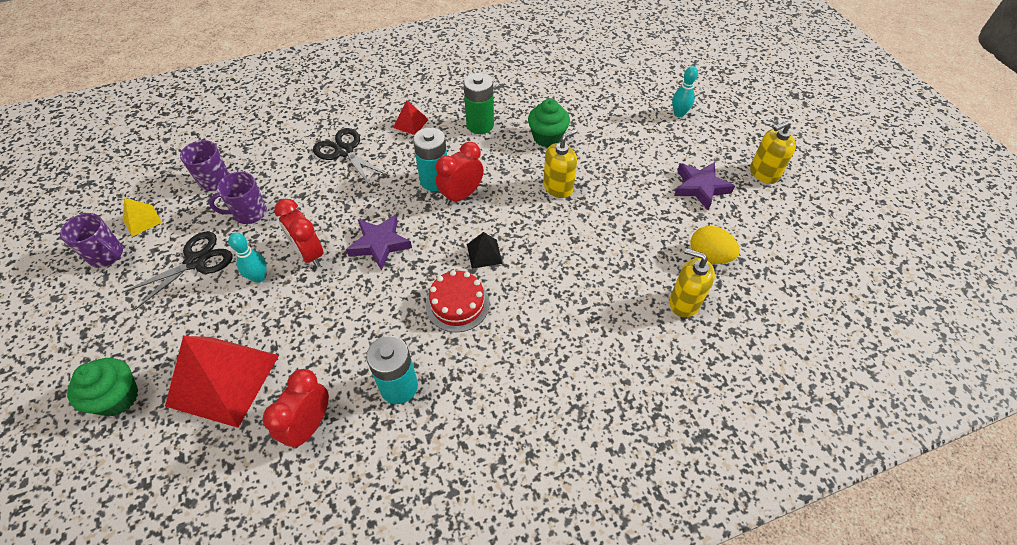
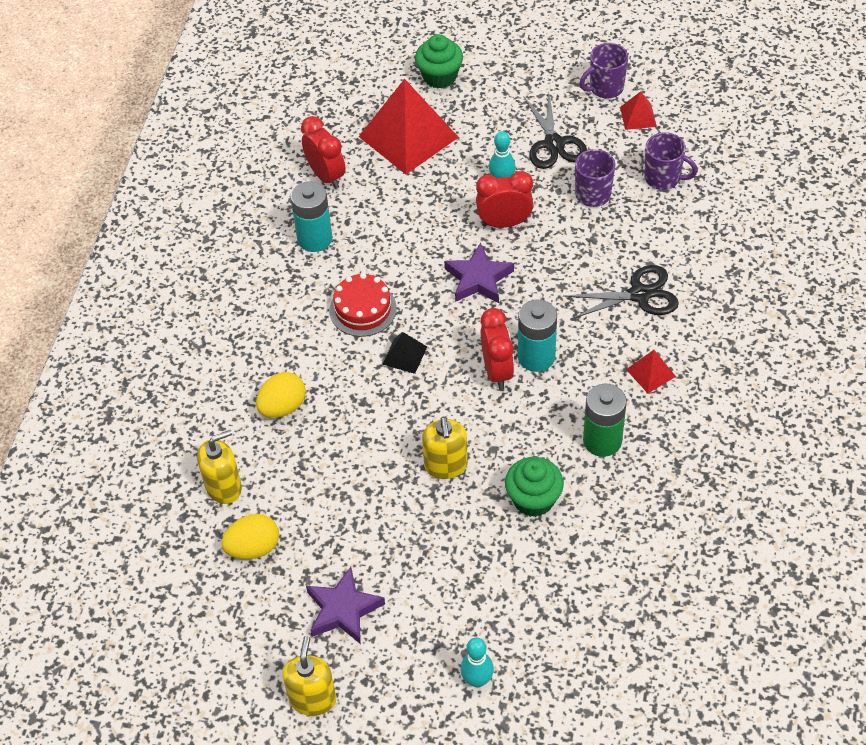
camera: 125 degrees right, 0 degrees up
(142, 220) = (638, 116): yellow pyramid -> red pyramid
(588, 305) = (283, 407): none -> yellow egg

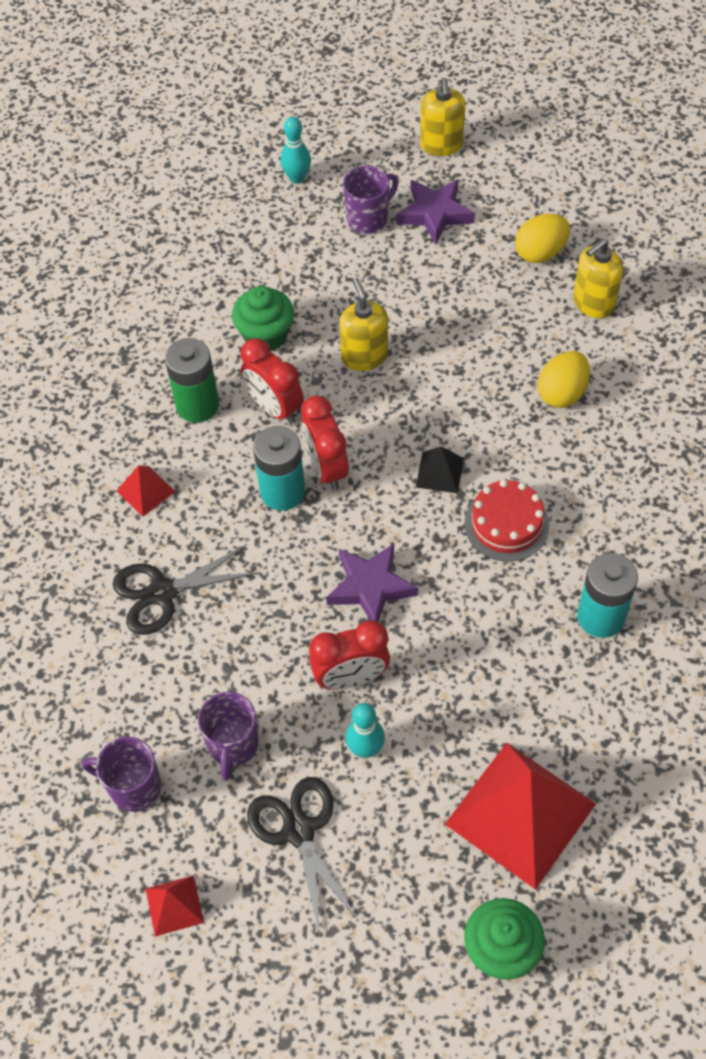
camera: 170 degrees right, 5 degrees up
(326, 176) = (620, 723): red clock -> red clock (275, 408)
(605, 88) = (229, 961): purple mug -> purple mug (368, 219)

